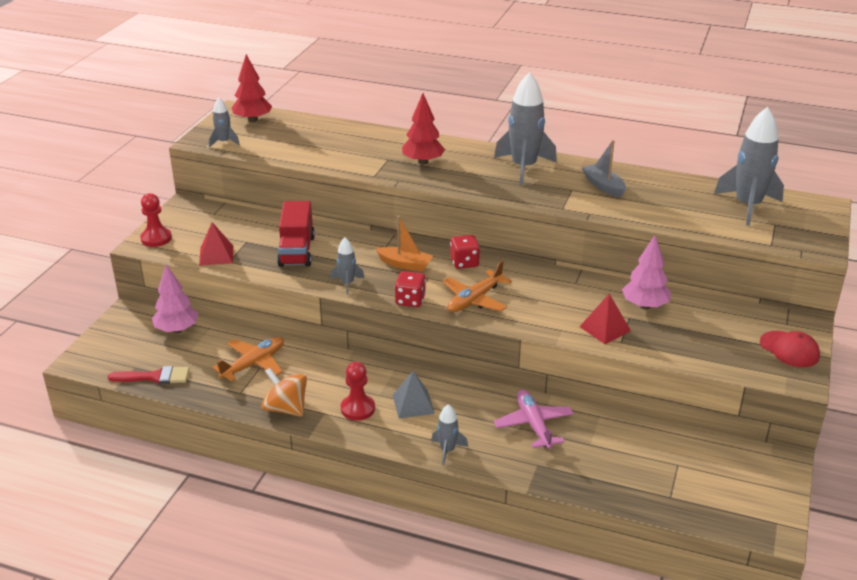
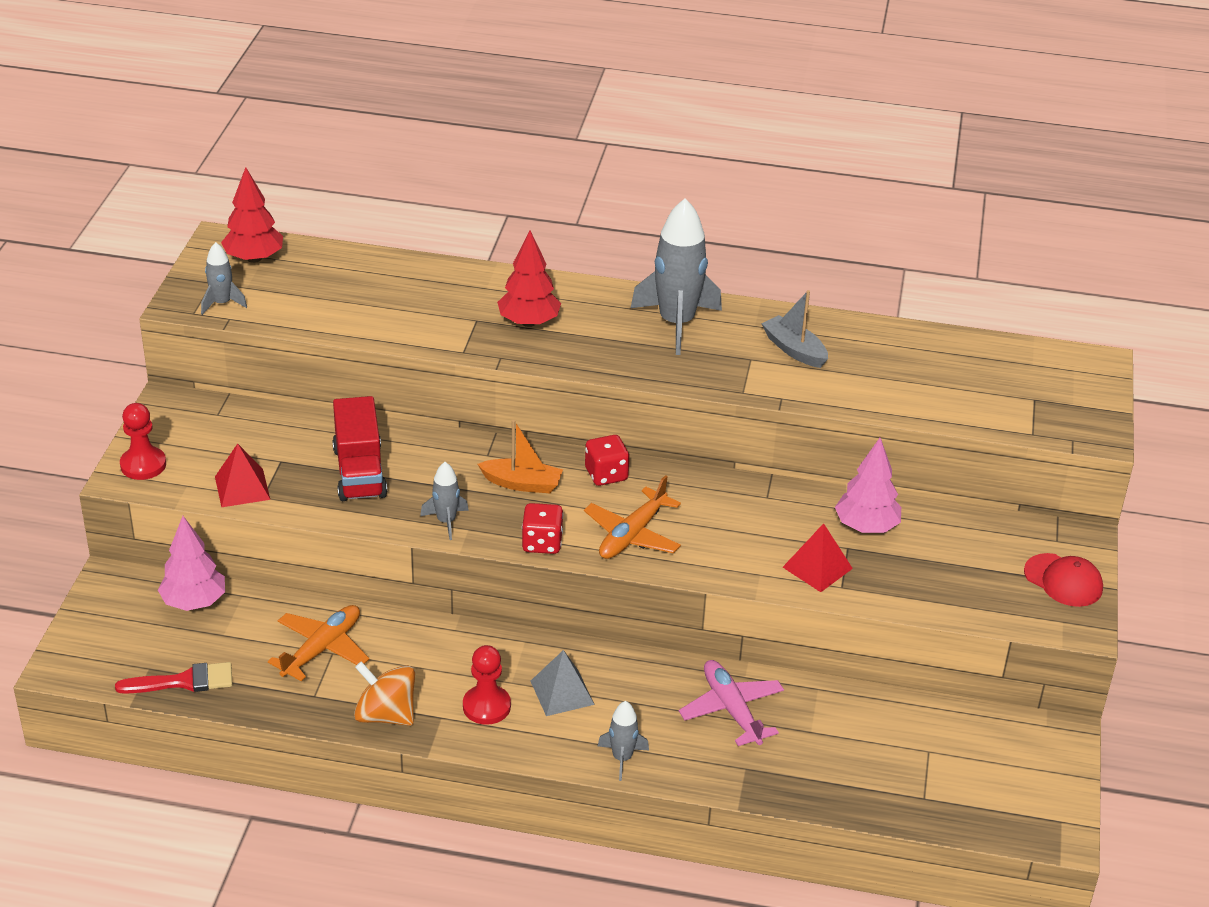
camera: 10 degrees left, 5 degrees up
(747, 206) = (995, 371): grey rocket -> none

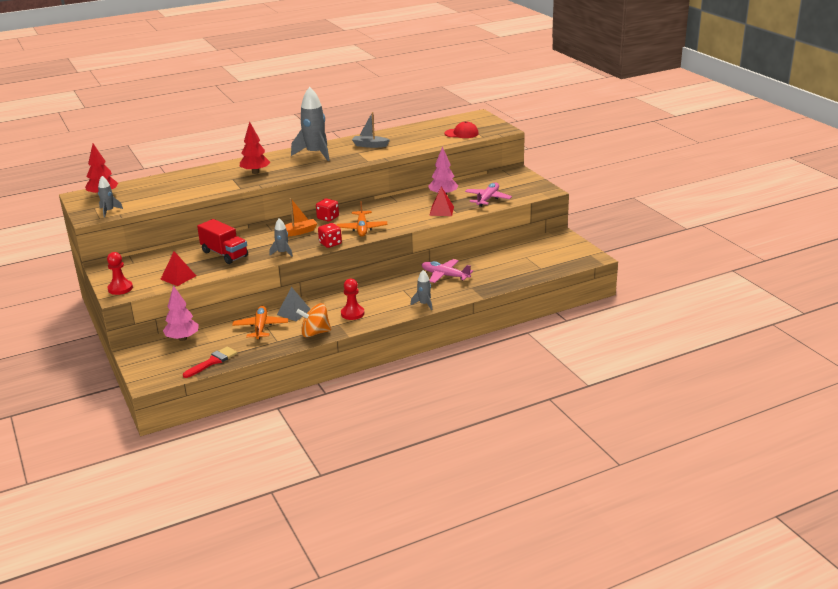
camera: 35 degrees left, 10 degrees down
(562, 692) = (376, 298): grey pyramid -> grey pyramid (294, 312)
(937, 583) = (487, 199): none -> pink plane
(1063, 580) = (526, 183): red cap -> red cap (461, 133)

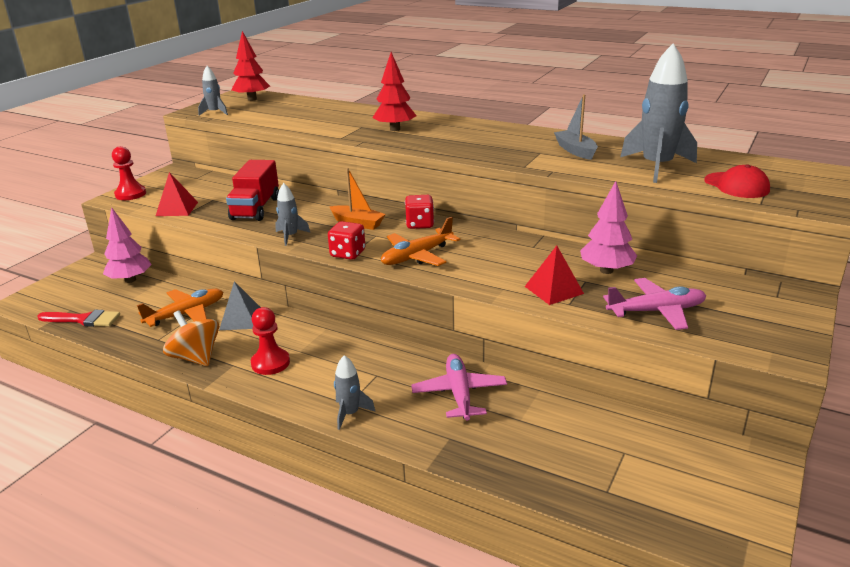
camera: 55 degrees right, 0 degrees up
(315, 154) = (496, 135): grey rocket -> grey rocket (657, 167)

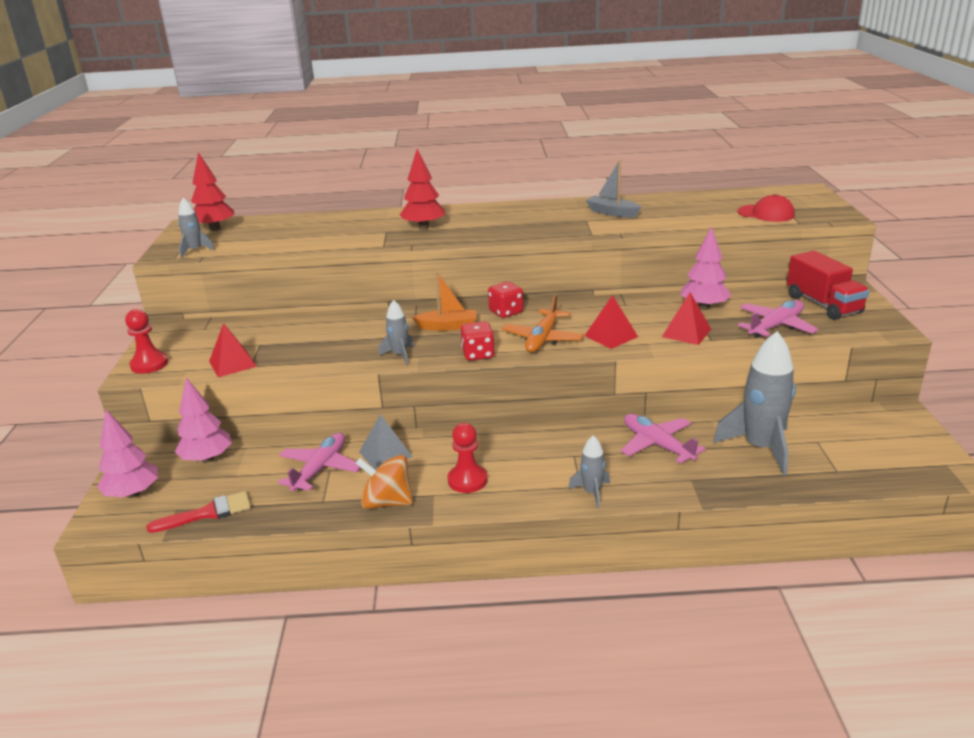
camera: 30 degrees left, 0 degrees up
(62, 289) = (133, 493): none -> pink tree
(186, 314) = (320, 469): orange plane -> pink plane
(256, 208) = (323, 340): red truck -> red truck (823, 304)
(479, 271) = (611, 336): none -> red pyramid
(657, 167) = (692, 212): grey rocket -> grey rocket (760, 448)

